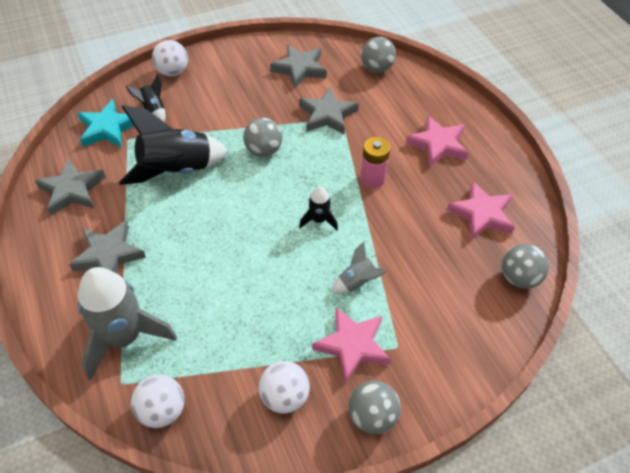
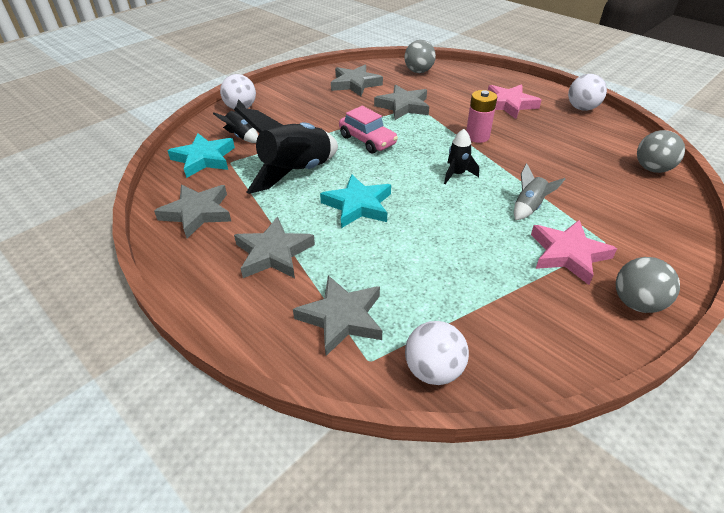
camera: 20 degrees left, 10 degrees down
(124, 337) = (342, 318): grey rocket -> grey star
(206, 227) = (358, 205): none -> turquoise star
(263, 150) = (367, 140): grey ball -> pink car
(284, 396) = (544, 314): white ball -> white ball (582, 108)
(481, 214) = (584, 137): pink star -> none

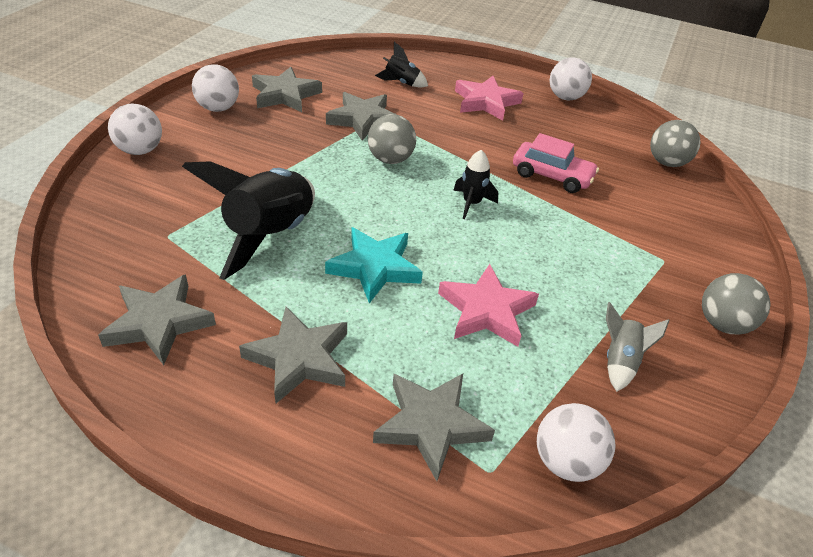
camera: 25 degrees left, 0 degrees up
(204, 159) = (125, 238): turquoise star -> none
(241, 137) = (164, 195): black rocket -> black rocket (401, 83)
(304, 88) = (218, 108): none -> white ball
(367, 140) = (341, 174): pink car -> pink car (551, 176)
(418, 71) = (358, 68): grey ball -> grey ball (390, 159)
(477, 136) = (471, 149): pink battery -> none
(529, 207) = (569, 232): grey rocket -> grey rocket (620, 361)
(568, 254) = (634, 282): pink star -> pink star (486, 310)

